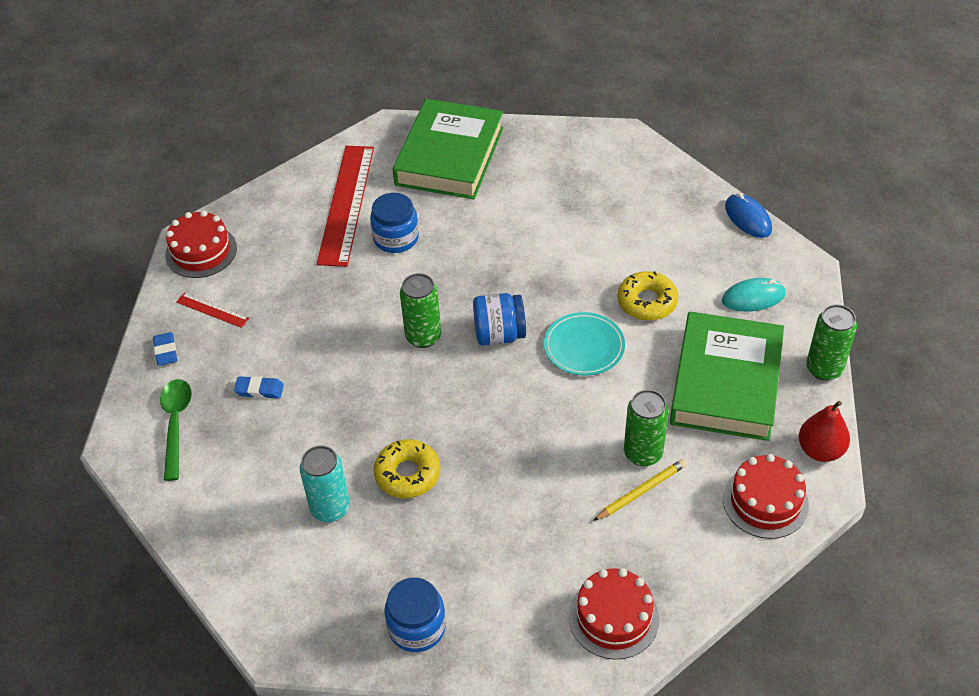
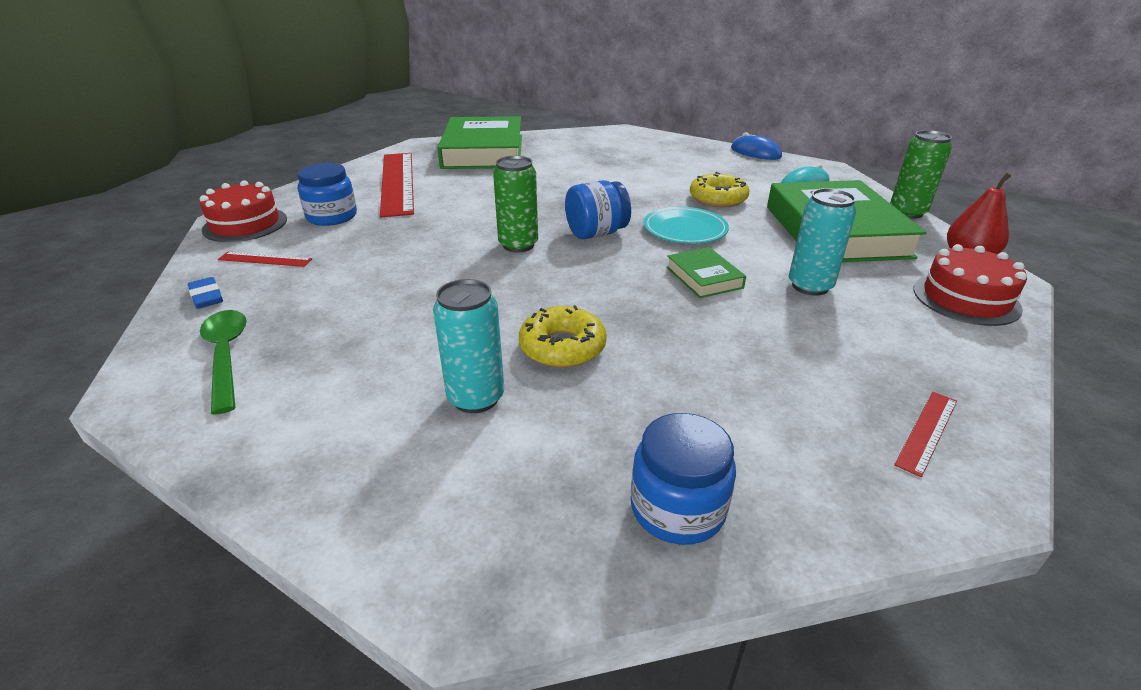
camera: 20 degrees left, 15 degrees down
(259, 390) = (339, 309): blue eraser -> none
(396, 238) = (456, 194): blue jar -> blue jar (332, 217)
(559, 420) = (704, 277): none -> green book
(613, 617) = (927, 431): red cake -> red ruler
(641, 491) = (838, 313): yellow pencil -> none
(643, 453) = (810, 286): green can -> turquoise can

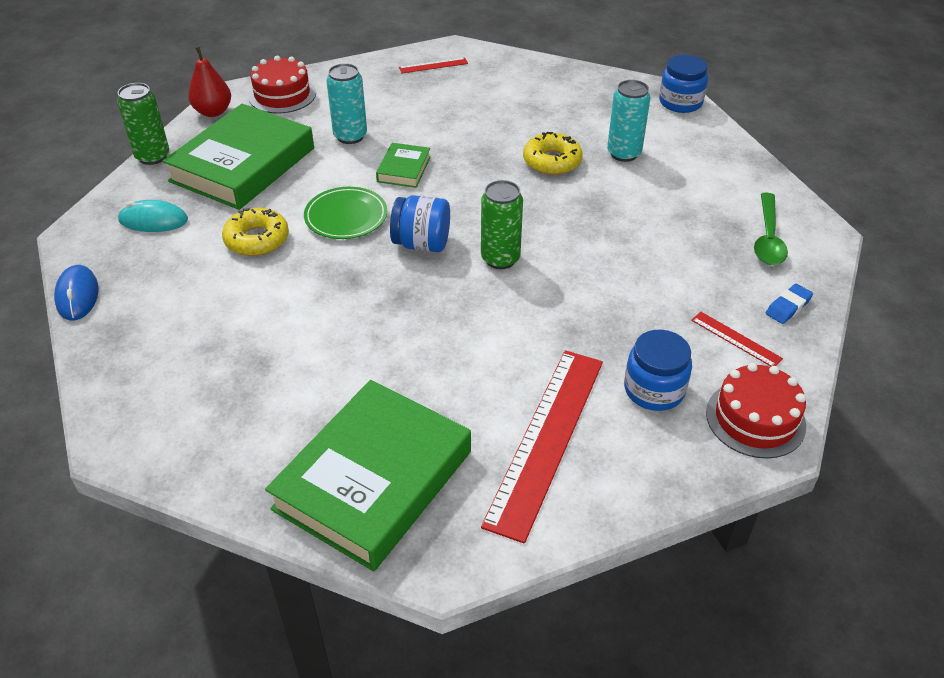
camera: 145 degrees left, 10 degrees up
(207, 297) = (788, 307): blue eraser -> blue eraser turned 45 degrees clockwise
(677, 508) = (572, 84): blue jar -> blue jar (680, 102)
(685, 229) = (346, 216): turquoise plate -> green plate

